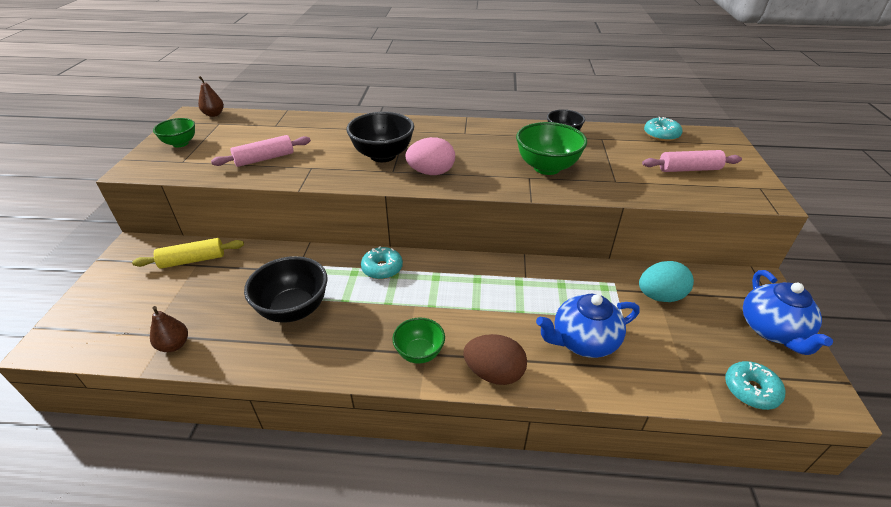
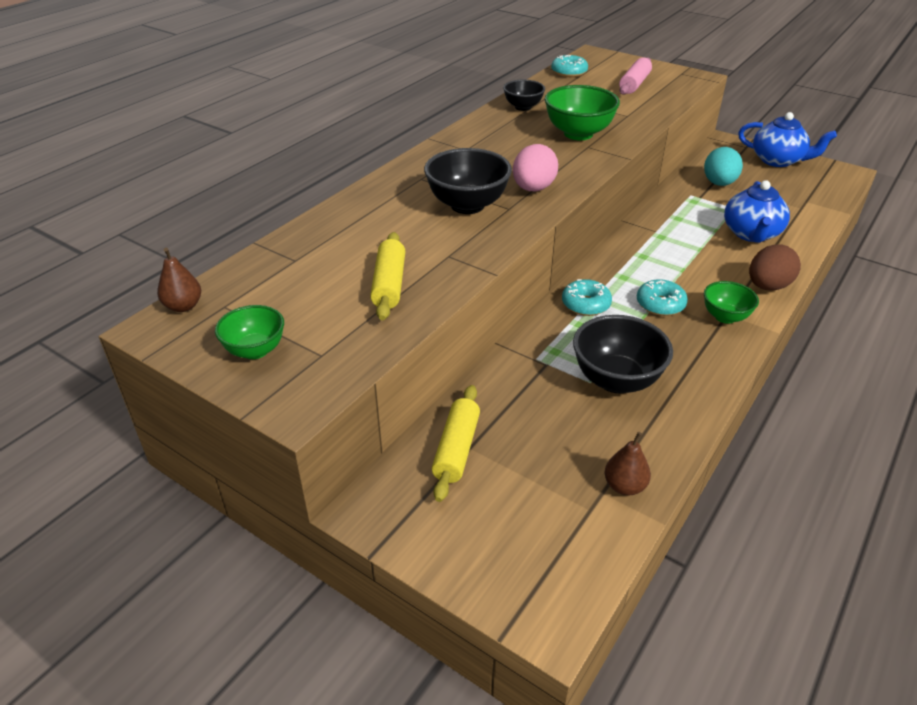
camera: 60 degrees left, 0 degrees up
(264, 159) = (389, 284): pink rolling pin -> yellow rolling pin
(751, 390) = (828, 192): turquoise donut -> turquoise donut (660, 304)

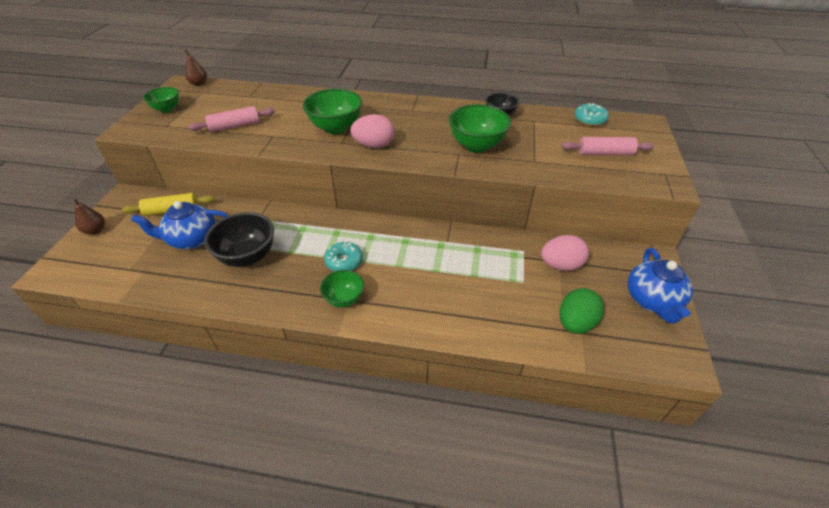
camera: 65 degrees right, 5 degrees up
(389, 284) = (235, 126): yellow rolling pin -> pink rolling pin
(467, 205) = (336, 128): black bowl -> green bowl
(585, 304) = (327, 226): turquoise donut -> none
(624, 486) = (148, 279): brown pear -> brown pear (95, 230)
(719, 183) = (560, 265): turquoise egg -> pink egg
(751, 234) = (484, 299): blue teapot -> blue teapot (192, 239)
(767, 286) = (402, 320): brown egg -> none
(795, 200) = (575, 323): none -> green egg

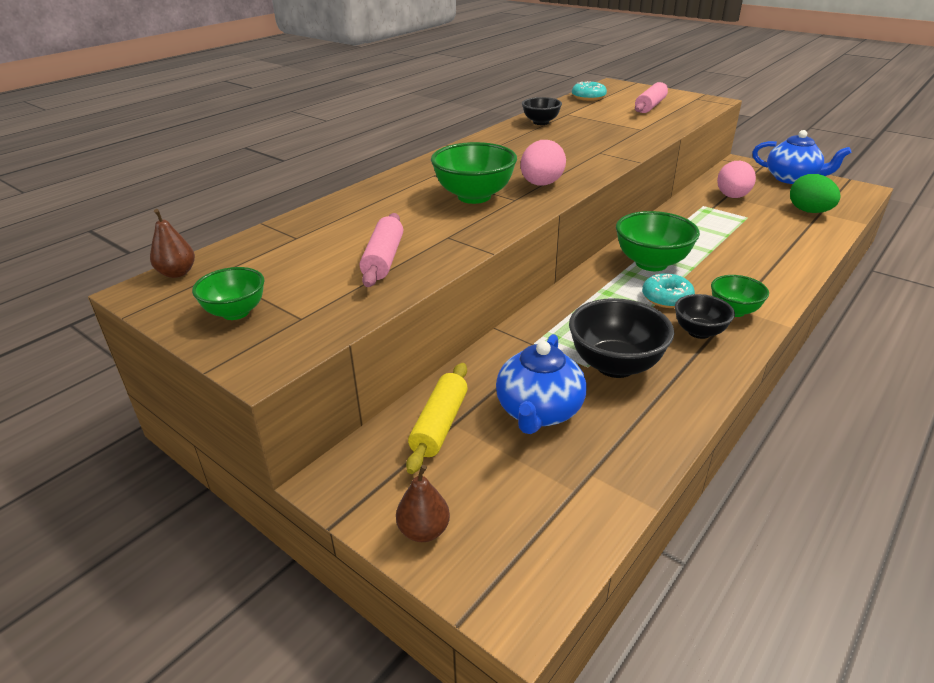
camera: 60 degrees left, 10 degrees down
(305, 286) = (699, 332): none -> black bowl
(476, 146) = (591, 142): green bowl -> green bowl (651, 263)

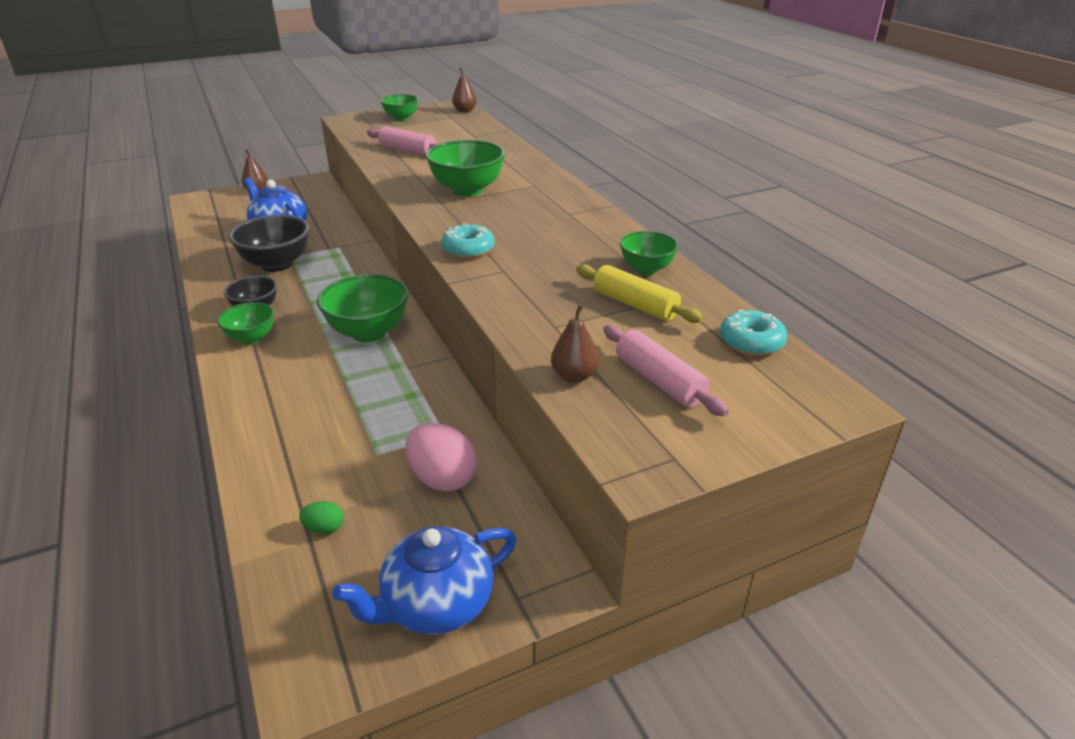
camera: 115 degrees right, 0 degrees up
(440, 425) = (312, 206): yellow rolling pin -> yellow rolling pin (635, 305)
(540, 122) = (646, 269): black bowl -> green bowl
(541, 184) = (457, 219): pink egg -> none
(666, 298) = (311, 315): turquoise donut -> turquoise donut (468, 250)
(676, 118) = (574, 376): none -> brown pear
(809, 211) = (324, 528): green egg -> green egg, size x0.49

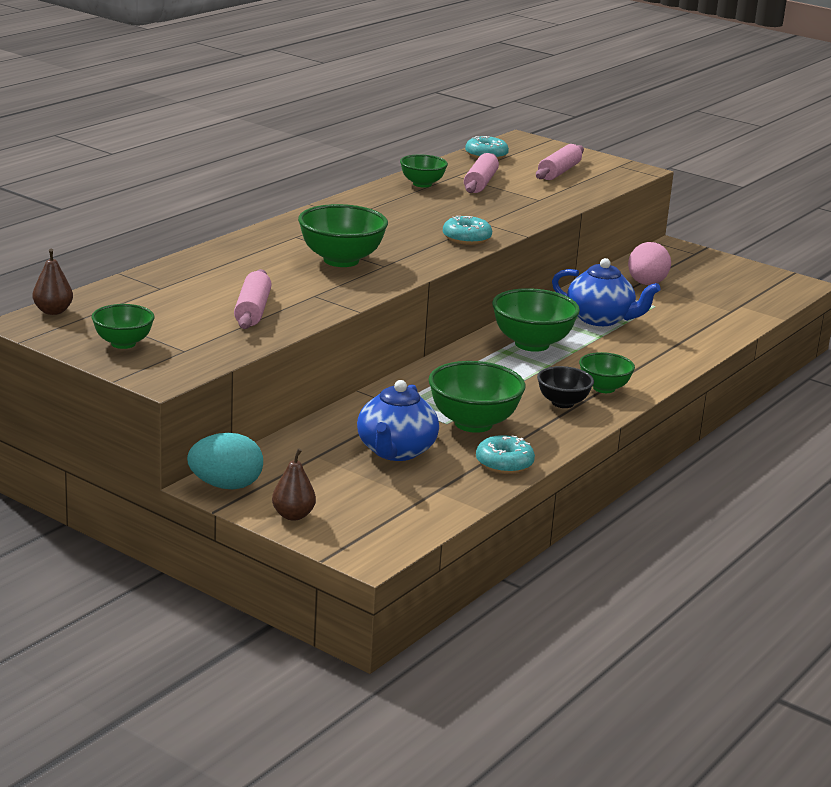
camera: 120 degrees left, 10 degrees down
(214, 259) = (504, 464): none -> turquoise donut
(277, 264) = (473, 423): black bowl -> green bowl
(310, 183) = (226, 486): none -> turquoise egg
(324, 528) = (727, 304): green egg -> none
(436, 605) = (726, 268): blue teapot -> blue teapot (601, 319)
(574, 376) = (584, 189): brown pear -> none
(635, 305) = (480, 183): yellow rolling pin -> pink rolling pin

